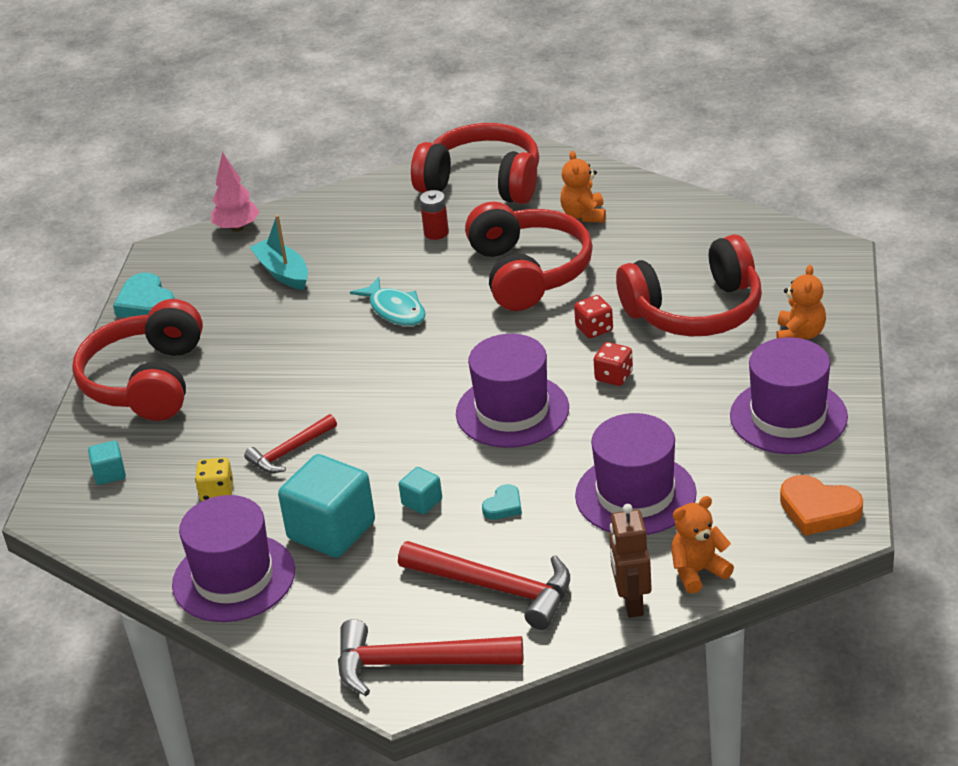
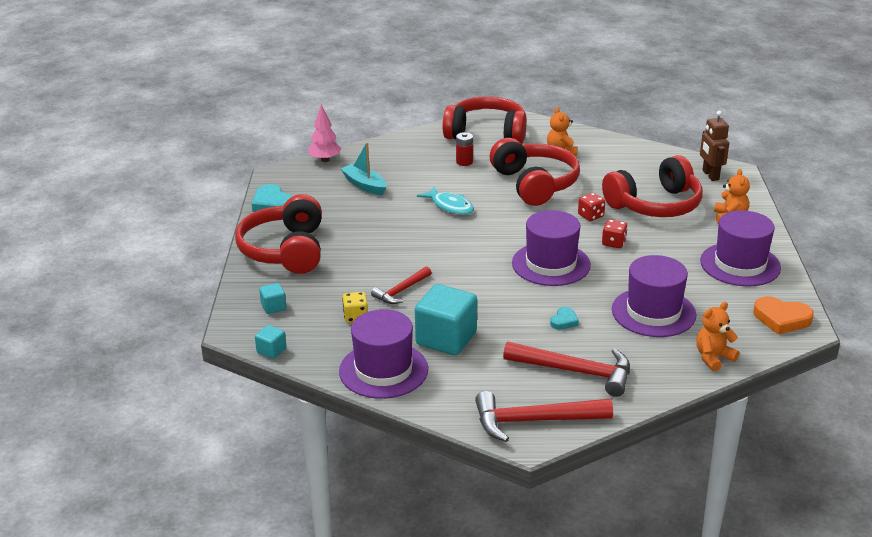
camera: 10 degrees left, 5 degrees down
(422, 502) = (505, 320): turquoise cube -> turquoise cube (271, 351)
(631, 602) = (674, 378): brown robot -> brown robot (710, 175)

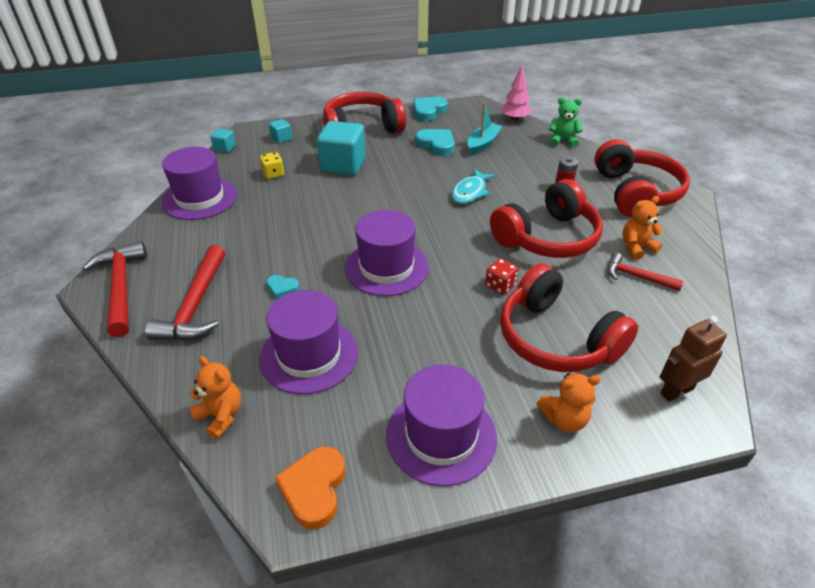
camera: 75 degrees right, 10 degrees up
(351, 210) = (436, 145): none -> turquoise heart
(384, 145) = (562, 141): none -> green teddy bear
(401, 291) = (316, 188): red hammer -> red hammer (637, 277)
(446, 339) = (245, 222): turquoise cube -> turquoise cube (343, 165)
(613, 243) = (448, 309): red dice -> none

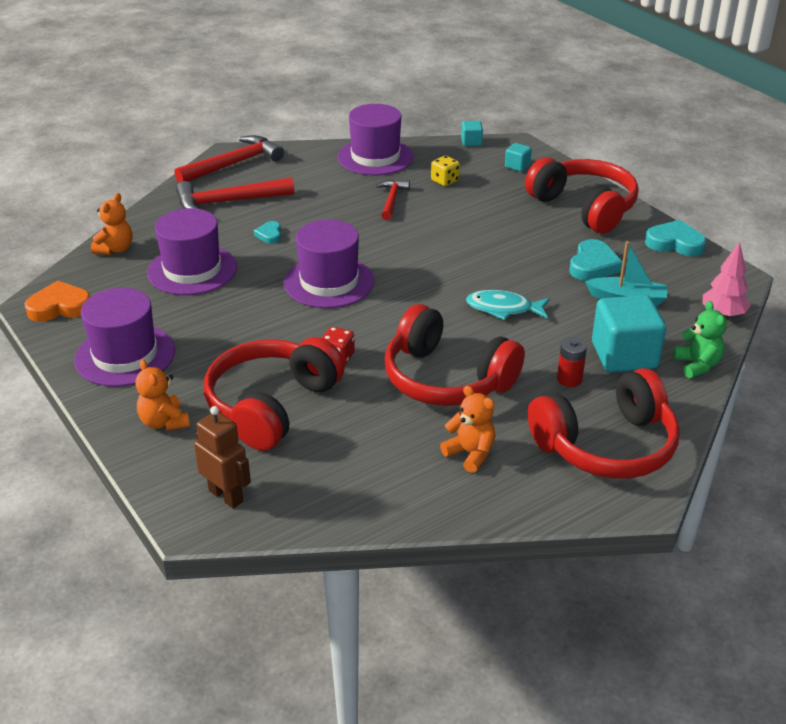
camera: 70 degrees right, 5 degrees down
(343, 165) = (494, 215): turquoise cube -> turquoise cube (624, 355)
(637, 277) = (408, 457): red hammer -> red hammer (392, 200)

